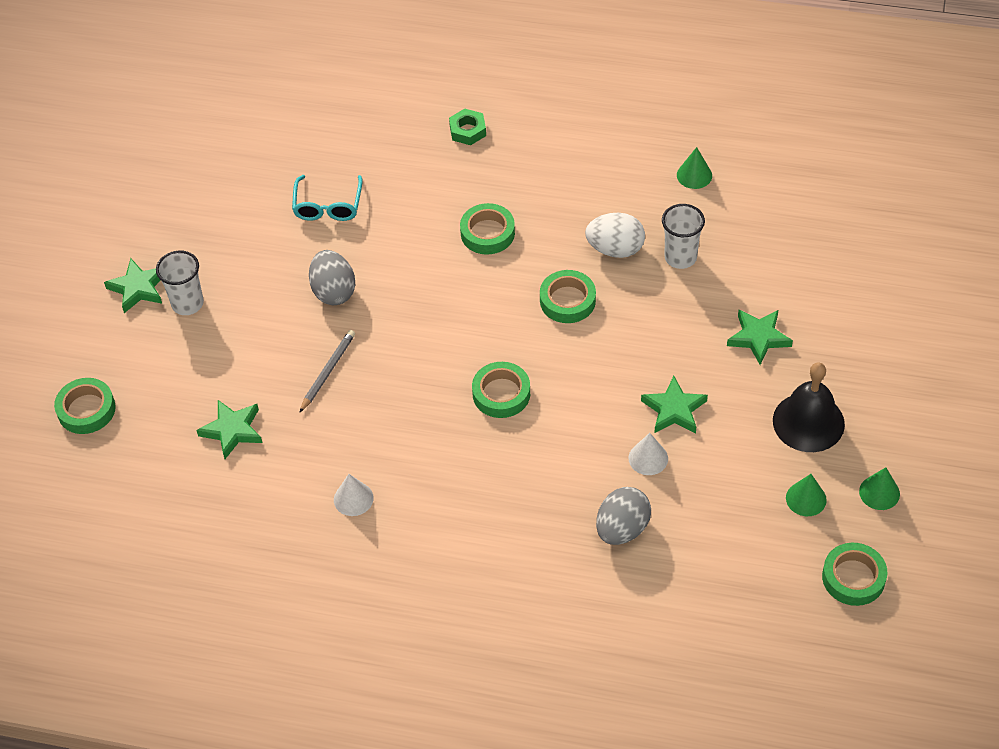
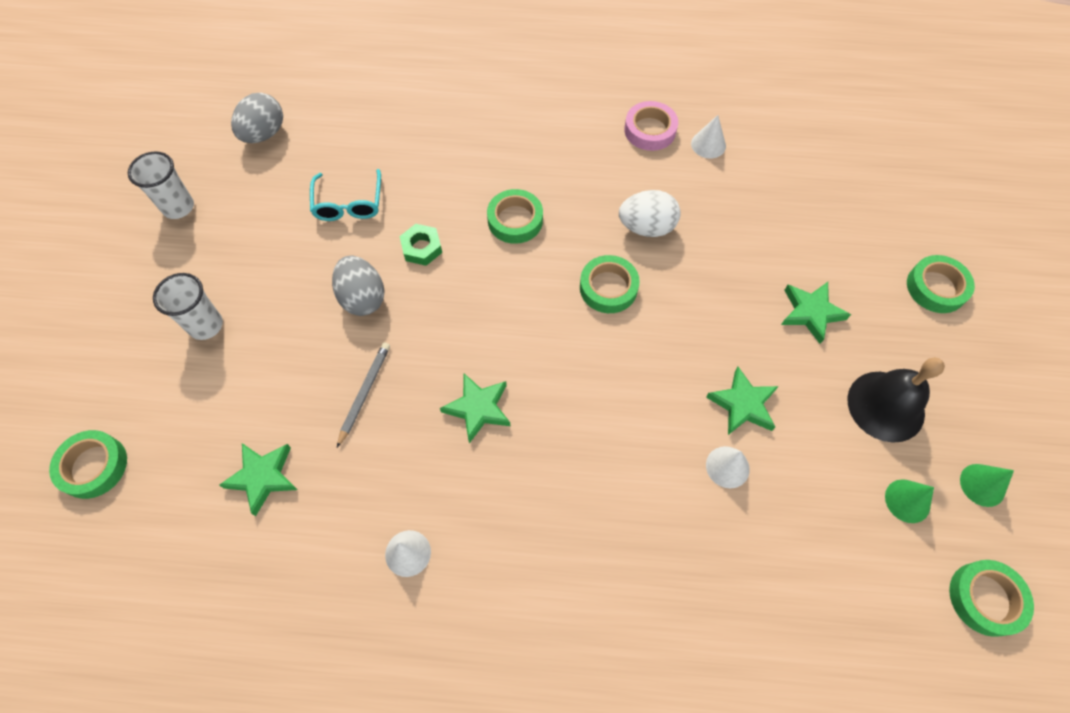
camera: 10 degrees left, 10 degrees up
(138, 288) = (151, 312): green star -> green star (478, 408)
(467, 130) = (480, 116): green nut -> green nut (421, 248)
(501, 394) = (556, 402): green tape -> green tape (936, 287)
(622, 529) = (717, 561): grey egg -> grey egg (264, 134)
(637, 157) = (650, 130): none -> pink tape
(680, 257) = (713, 231): white cup -> white cup (178, 207)
(694, 175) = (708, 144): green cone -> white cone

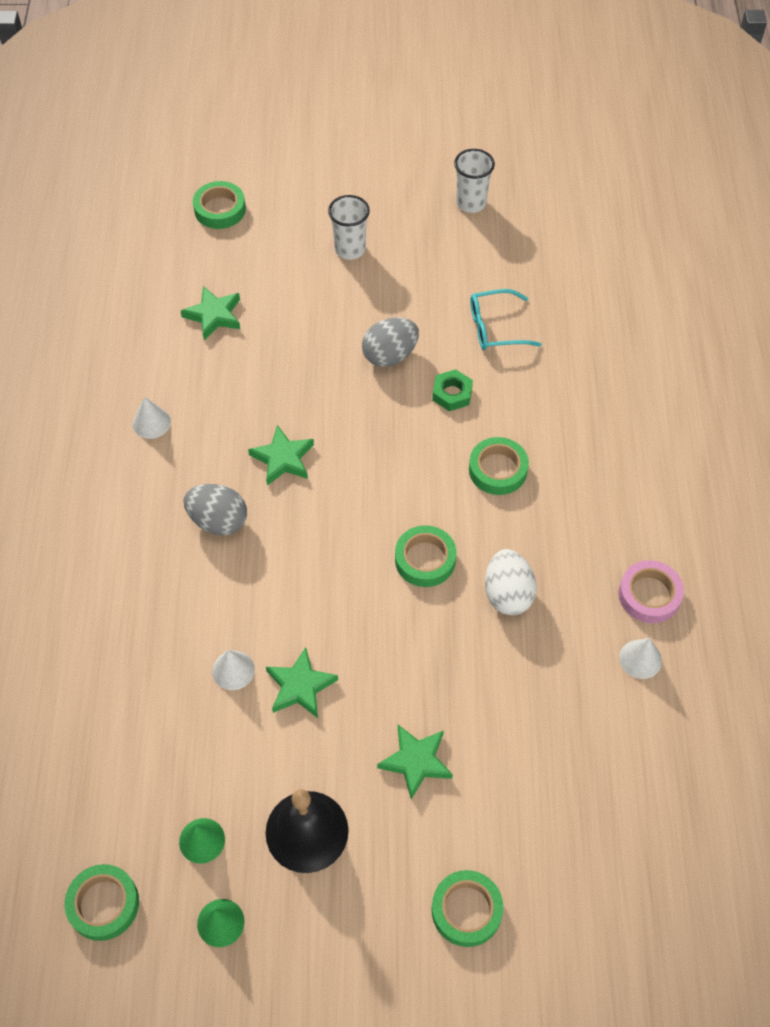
camera: 85 degrees right, 5 degrees down
(264, 134) = (569, 247): grey egg -> grey egg (218, 521)
(364, 393) = (293, 371): grey pencil -> none

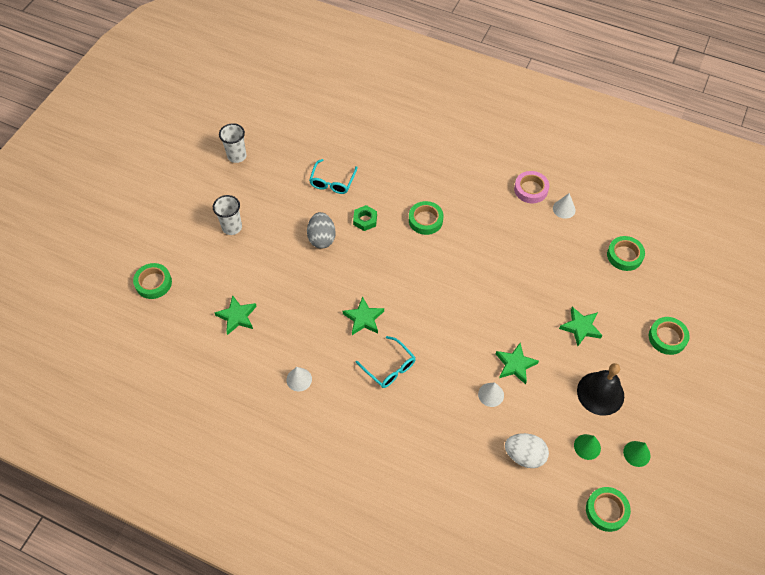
camera: 65 degrees left, 0 degrees up
(218, 521) = (389, 367): grey egg -> turquoise glasses
(425, 559) = (464, 276): green tape -> green tape (624, 255)
(507, 594) = (503, 248): white egg -> white egg (524, 455)

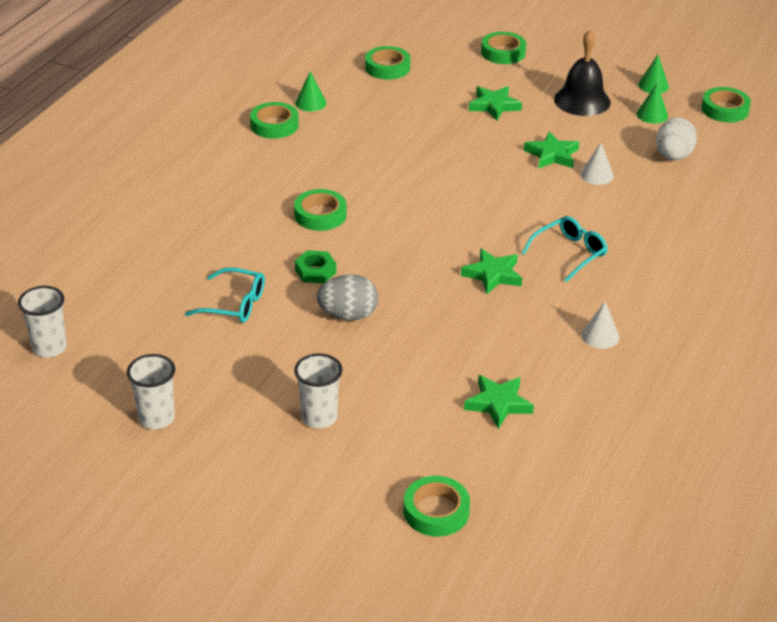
camera: 90 degrees left, 20 degrees down
(295, 105) = (49, 348): none -> white cup
(531, 189) = (274, 125): pink tape -> green tape
(564, 209) = (310, 103): white cone -> green cone

